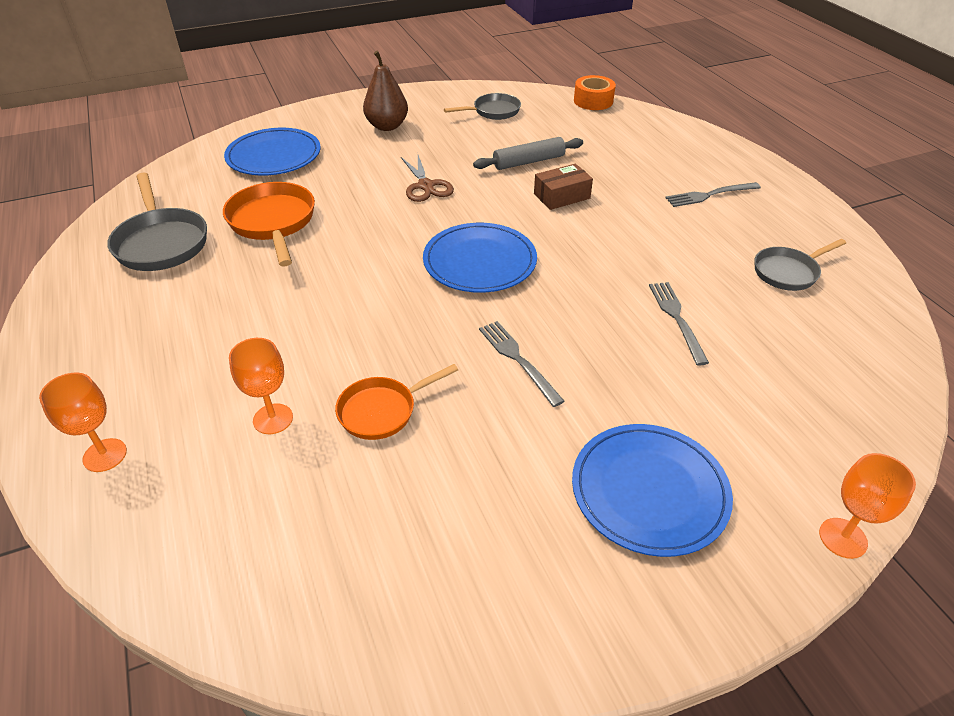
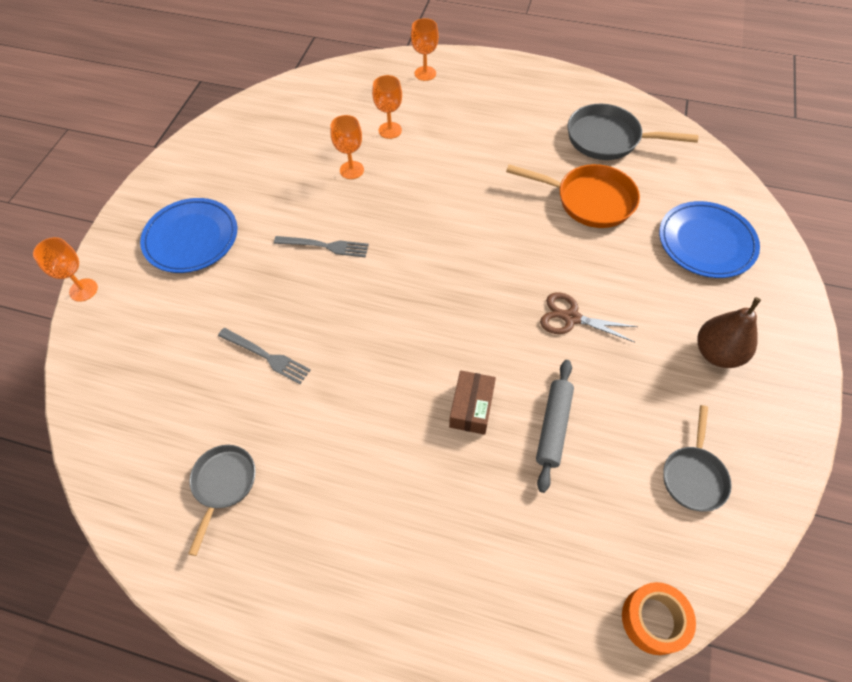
camera: 130 degrees right, 15 degrees up
(382, 411) = (351, 170): orange pan -> orange goblet
(479, 261) = (434, 288): blue plate -> none
(709, 195) = (365, 539): grey fork -> none

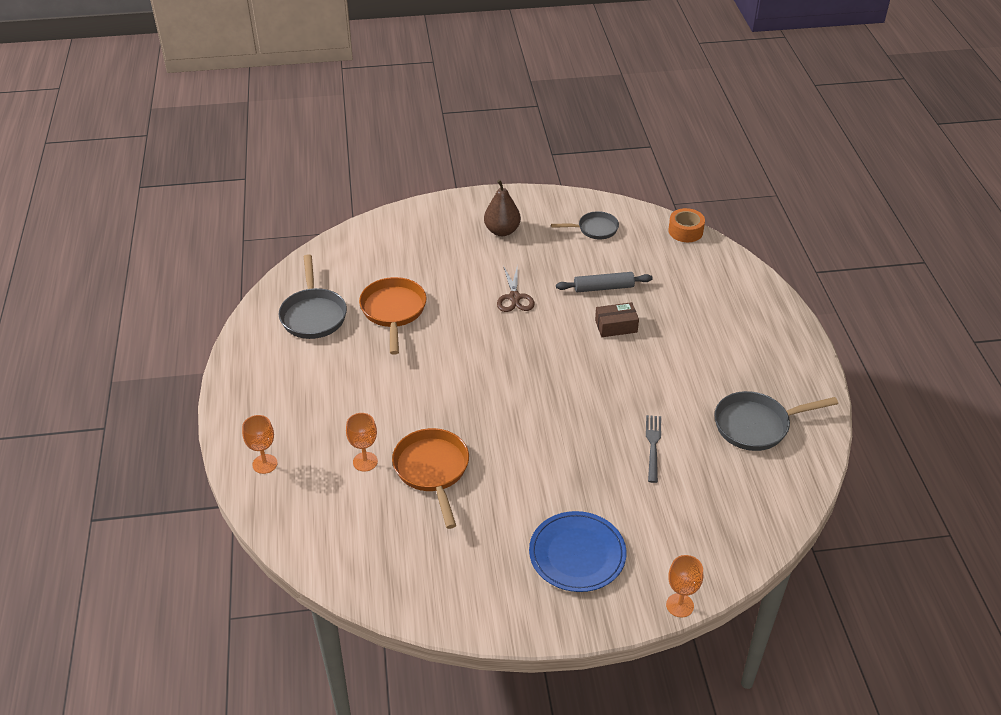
camera: 115 degrees left, 15 degrees down
(223, 484) = (756, 425): grey pan -> grey pan, size x1.55
(326, 246) = (530, 453): grey fork -> none
(351, 170) = (432, 470): orange goblet -> orange pan
(706, 242) = (406, 247): blue plate -> none

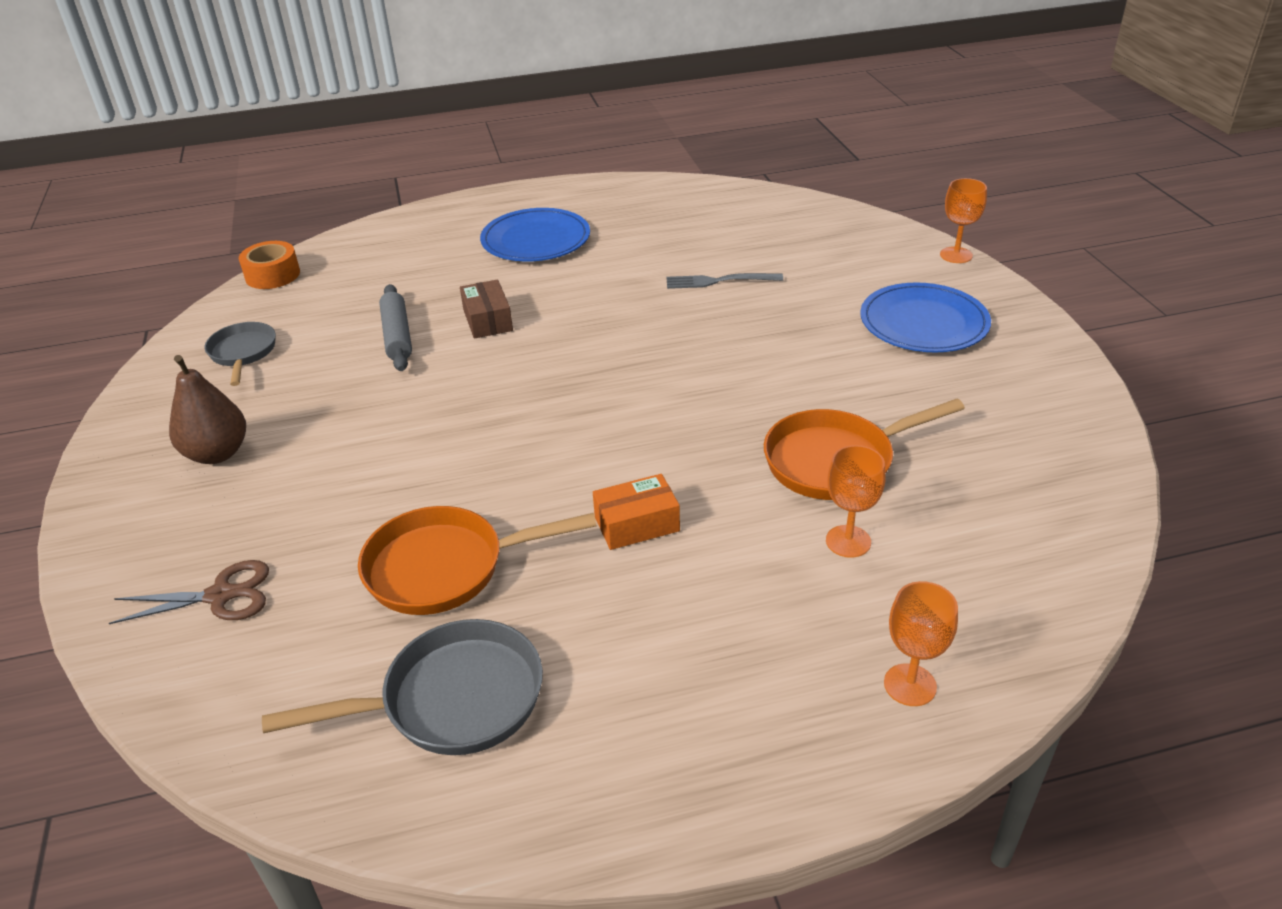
camera: 95 degrees left, 5 degrees down
(404, 380) = (637, 524): none -> orange box
(514, 297) = (414, 420): brown scissors -> brown scissors (220, 595)
(725, 351) = (536, 240): none -> blue plate
(756, 425) = (664, 219): grey pan -> none

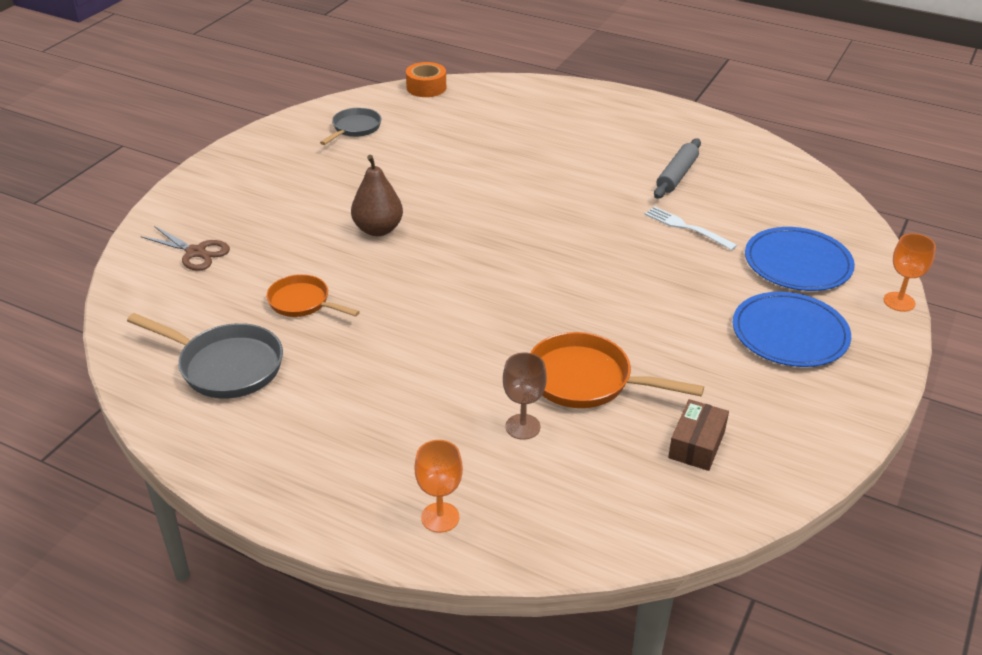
camera: 40 degrees right, 0 degrees up
(217, 453) = (277, 179): brown pear -> brown pear (378, 229)
(397, 336) = (444, 160): grey rolling pin -> grey rolling pin (676, 175)
(445, 568) = (302, 302): orange pan -> orange pan, size x0.65
(488, 320) = (506, 177): brown box -> brown box (697, 444)
(536, 240) = (606, 139): blue plate -> blue plate (797, 263)
(637, 524) = (423, 341): orange box -> none
(718, 281) = (685, 227): grey fork -> white fork
(848, 541) = (522, 427): orange goblet -> brown goblet

